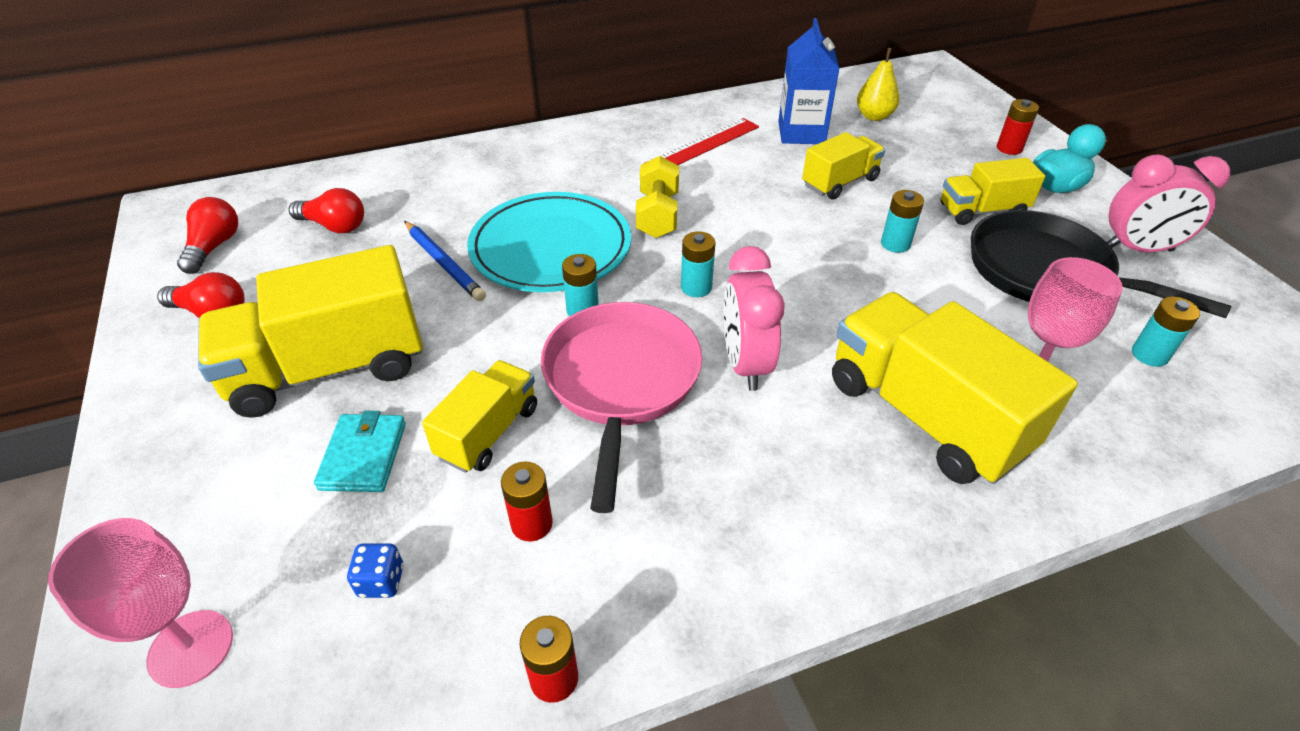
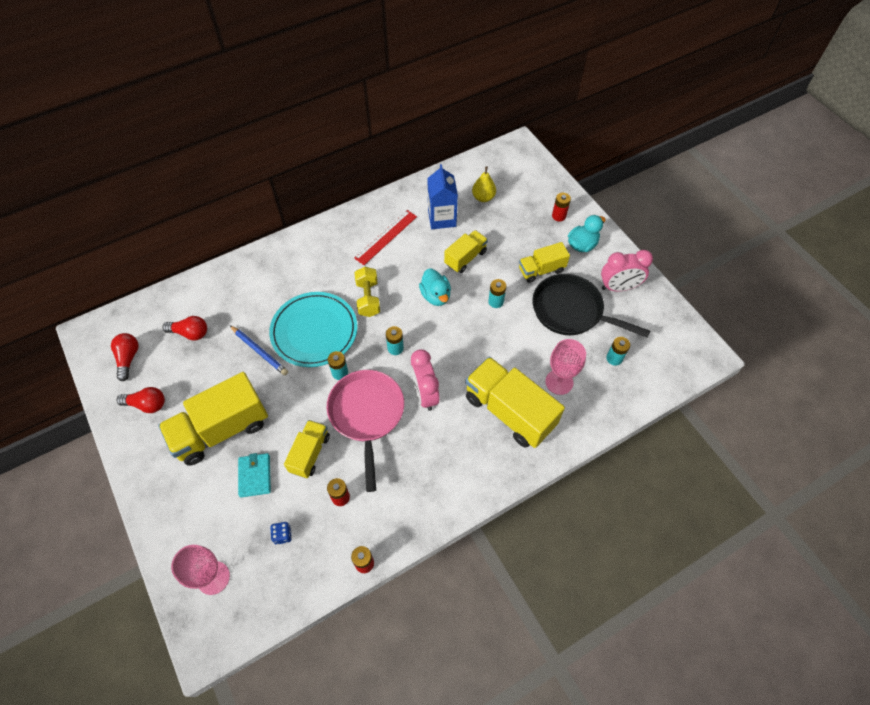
camera: 10 degrees left, 15 degrees up
(781, 224) = (435, 296): none -> turquoise duck

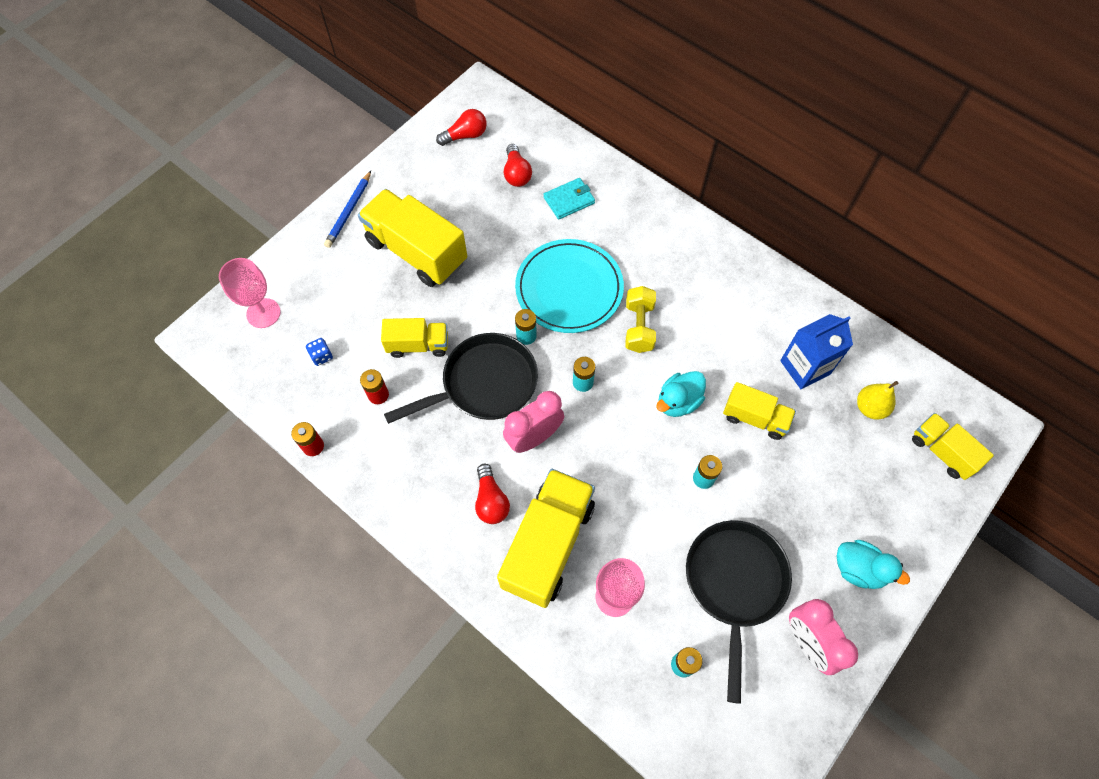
camera: 70 degrees right, 5 degrees up
(147, 404) = (421, 175): red light bulb -> red light bulb (491, 501)
(255, 476) = (376, 304): turquoise wallet -> turquoise wallet (569, 200)
(259, 351) = (521, 246): blue pencil -> blue pencil (349, 211)
(367, 415) = (484, 384): pink pan -> black pan
(368, 298) = (639, 327): yellow dumbbell -> yellow dumbbell turned 60 degrees counterclockwise
(386, 237) = (739, 313): red ruler -> none
(541, 270) = (784, 523): yellow truck -> yellow truck (942, 451)
(559, 216) = (894, 521): red battery -> none

